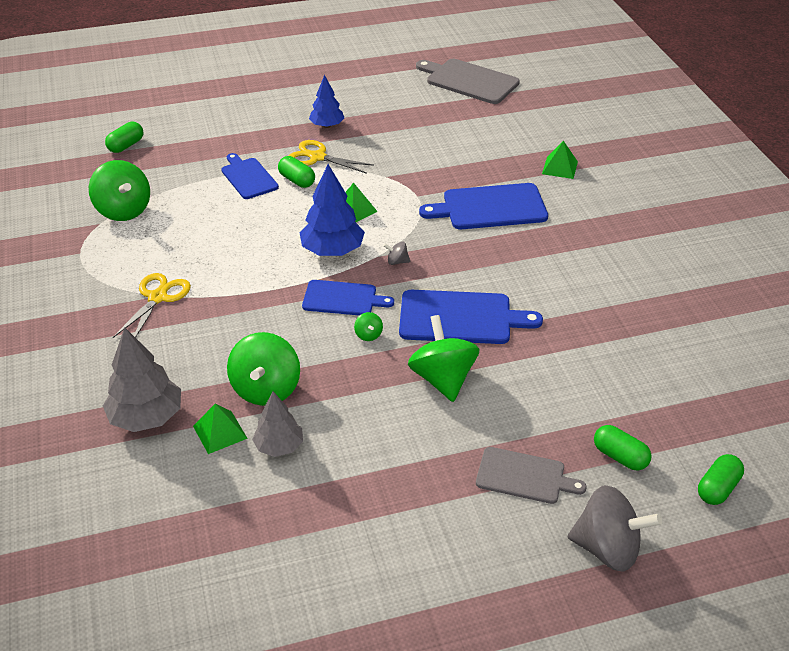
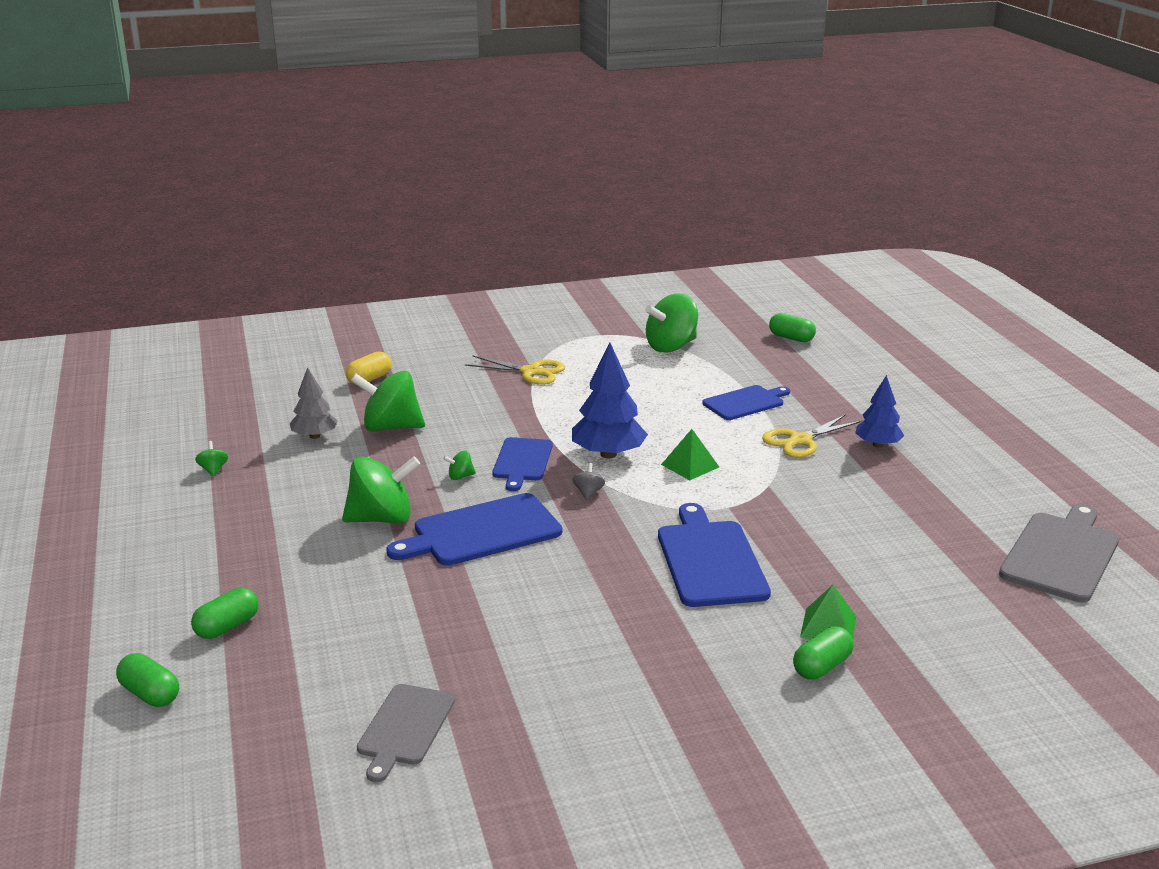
camera: 90 degrees right, 15 degrees down
(146, 417) = (369, 379): grey tree -> yellow capsule
(220, 432) = (341, 410): green pyramid -> none
(297, 180) = (745, 430): green capsule -> green capsule (821, 667)
(317, 157) = (800, 440): yellow scissors -> yellow scissors turned 150 degrees counterclockwise
(349, 520) = (213, 470): none -> green spinning top
(460, 318) = (482, 532): blue cutting board -> blue cutting board turned 60 degrees clockwise
(524, 476) = (225, 562): grey cutting board -> grey cutting board (405, 728)
(607, 548) = (109, 606): grey spinning top -> none

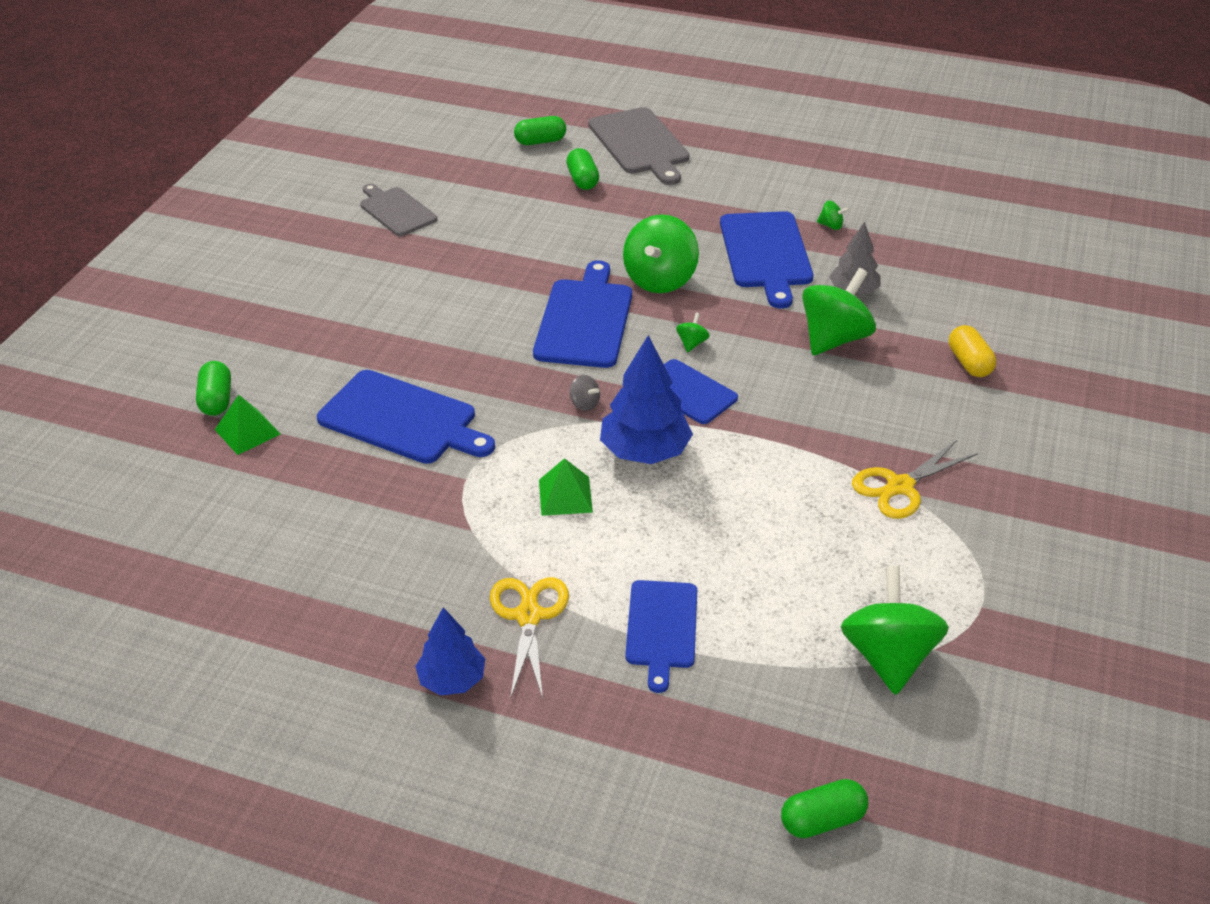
camera: 125 degrees right, 15 degrees up
(290, 485) = (766, 254): none -> blue cutting board
(1061, 554) = (124, 660): grey cutting board -> grey cutting board (640, 144)

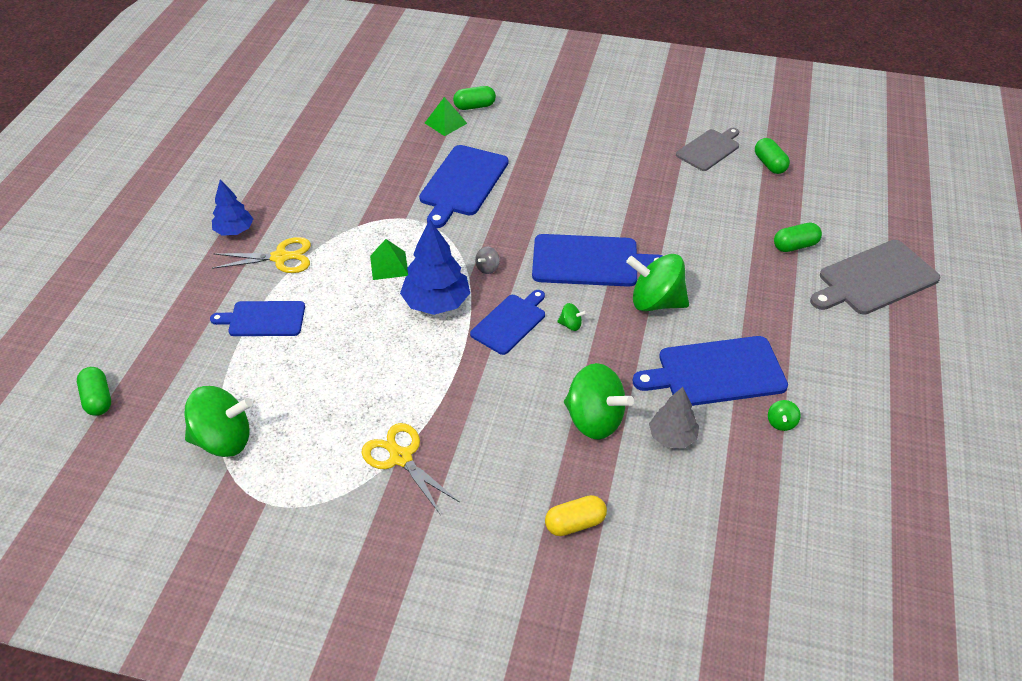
camera: 85 degrees right, 5 degrees up
(540, 141) = (848, 215): green capsule -> green capsule (769, 164)

